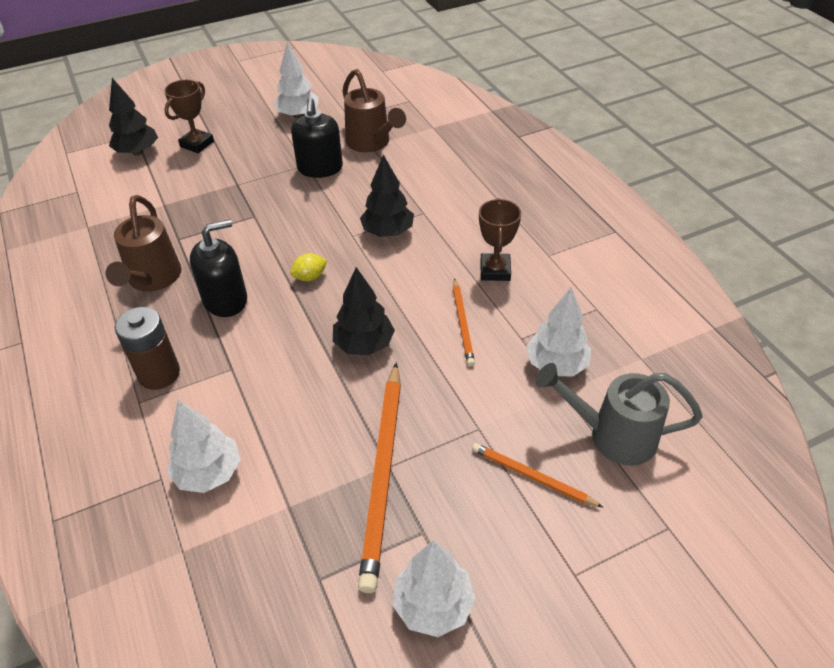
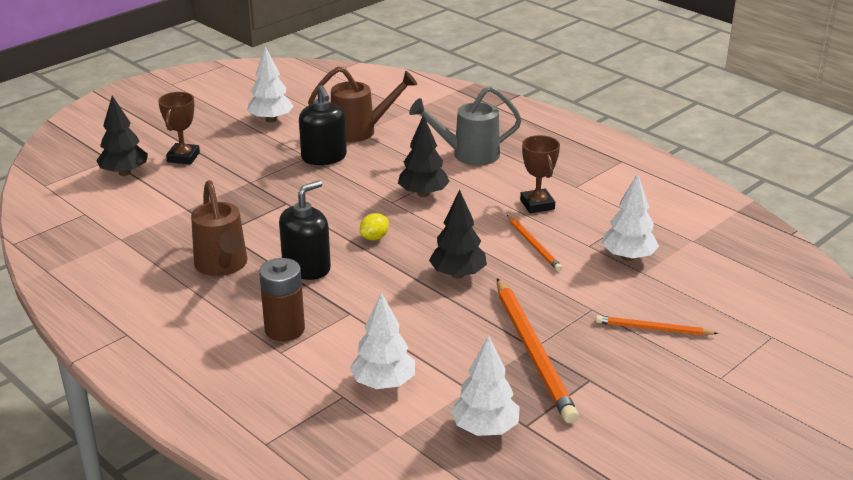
camera: 20 degrees left, 15 degrees down
(371, 143) = (360, 131): brown watering can -> brown watering can turned 45 degrees counterclockwise
(433, 605) = (626, 418): white tree -> white tree (485, 429)
(612, 436) = (699, 292): grey watering can -> grey watering can (468, 154)

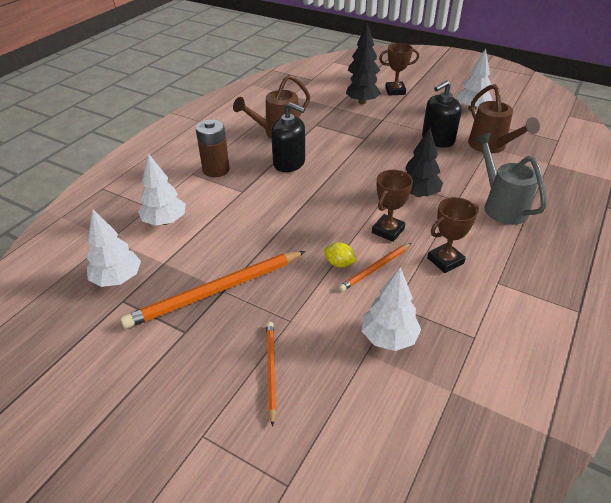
camera: 75 degrees right, 10 degrees up
(374, 237) = (341, 183): yellow lemon -> yellow lemon (339, 263)
(458, 274) = (310, 232): black tree -> black tree (362, 102)
(478, 225) = (388, 231): none -> brown trophy

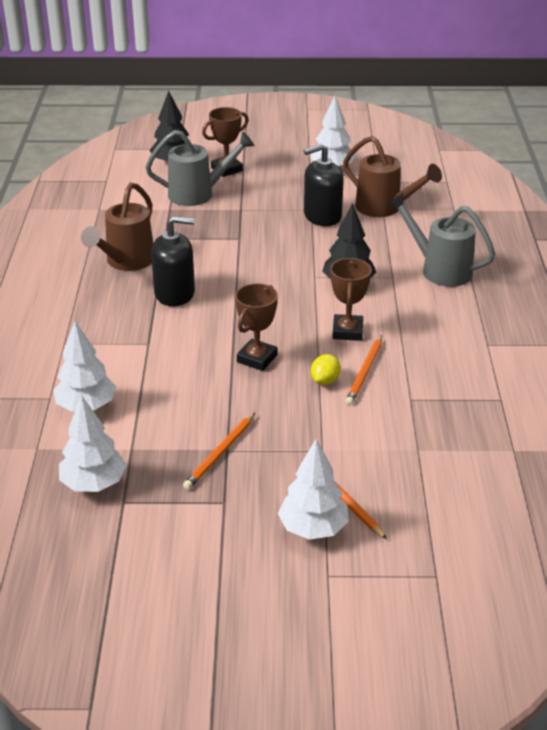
camera: 30 degrees left, 5 degrees down
(216, 170) = (91, 329): brown battery -> none
(216, 291) = (220, 453): orange pencil -> orange pencil, size x0.53
(339, 263) = (325, 380): yellow lemon -> yellow lemon turned 60 degrees counterclockwise
(362, 102) = (198, 194): black tree -> grey watering can
(389, 337) = (427, 428): white tree -> white tree (313, 528)
(437, 139) = (322, 216): black soap dispenser -> black soap dispenser turned 45 degrees clockwise
(445, 260) = (425, 341): brown trophy -> brown trophy (257, 358)

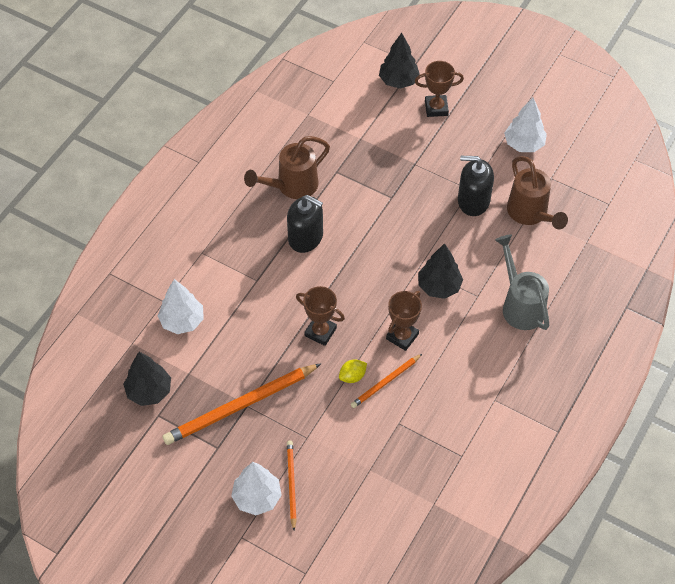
camera: 30 degrees right, 20 degrees up
(93, 484) = (149, 391): white tree -> black tree
(198, 194) = (393, 130): grey watering can -> none
(220, 453) = (241, 406): orange pencil -> orange pencil, size x1.88
(257, 358) = (320, 332): brown trophy -> brown trophy turned 60 degrees clockwise

